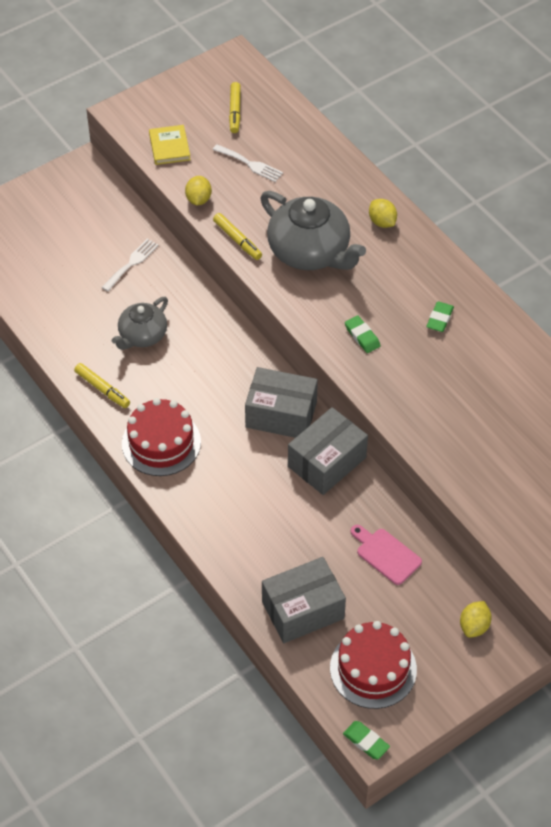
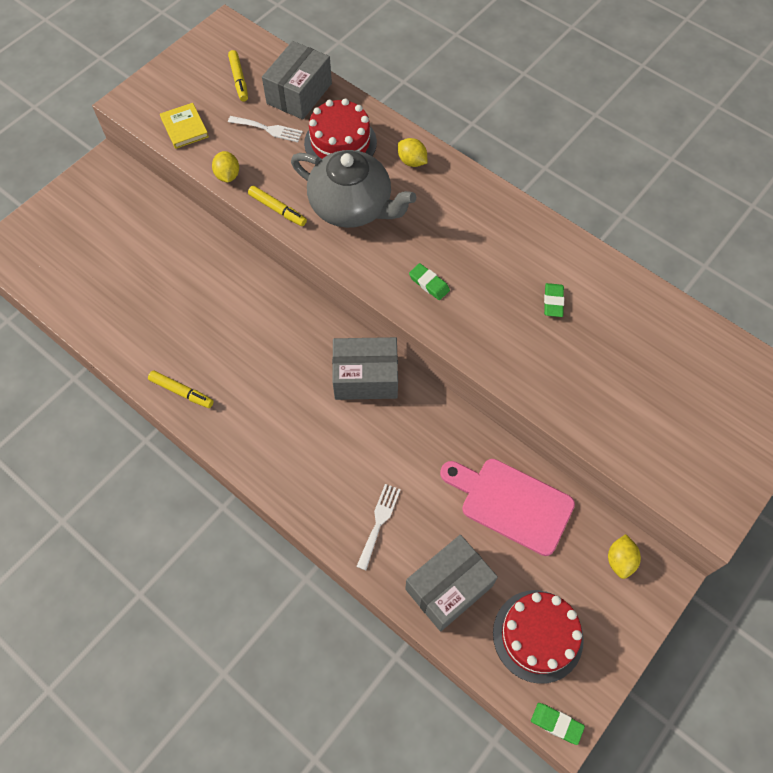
camera: 15 degrees left, 10 degrees up
(131, 263) = (177, 252): white fork -> white fork (379, 522)
(142, 335) = (207, 325): grey teapot -> none
(161, 443) = (256, 436): red cake -> red cake (340, 142)
(327, 462) = (424, 417): grey box -> grey box (299, 93)
(386, 554) = (511, 503): pink cutting board -> pink cutting board, size x1.70
(439, 319) = (497, 248): green eraser -> green eraser (553, 302)

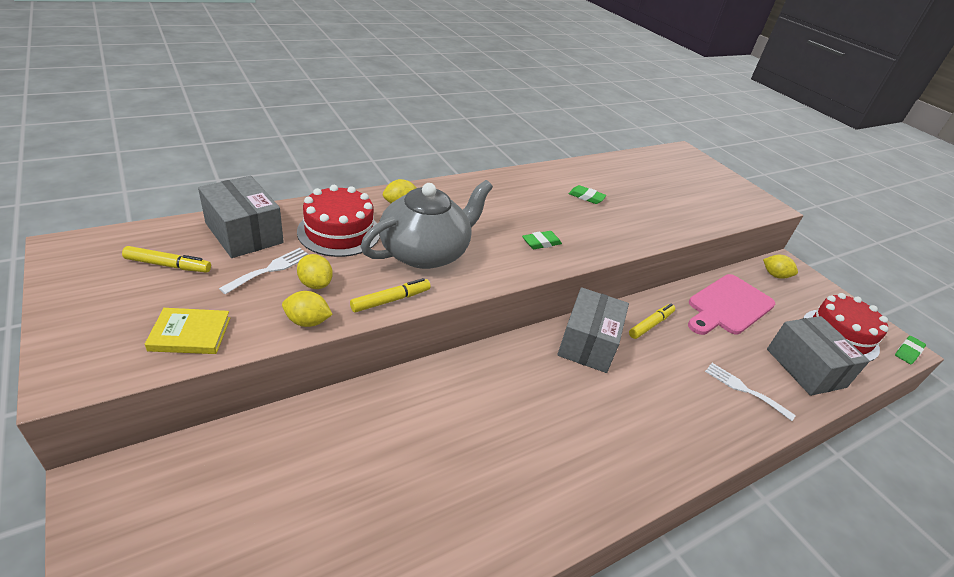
camera: 75 degrees left, 25 degrees down
(182, 392) = (555, 511): yellow marker -> yellow marker (650, 324)
(268, 160) = (315, 284): none -> yellow lemon

